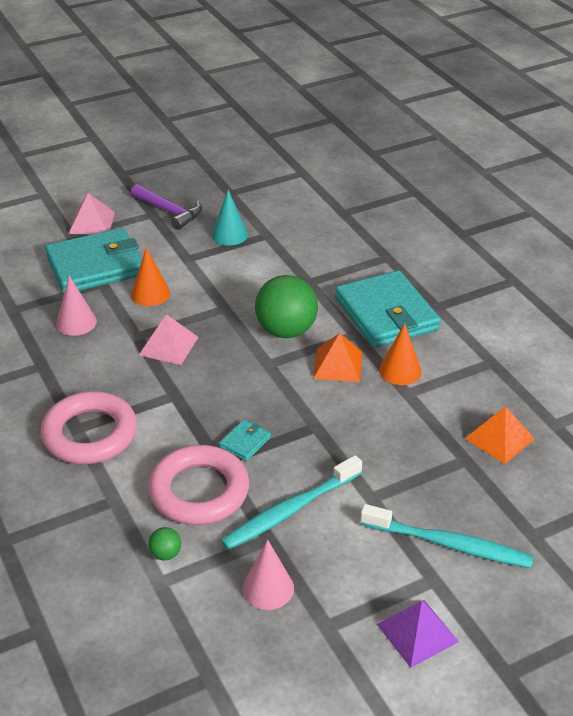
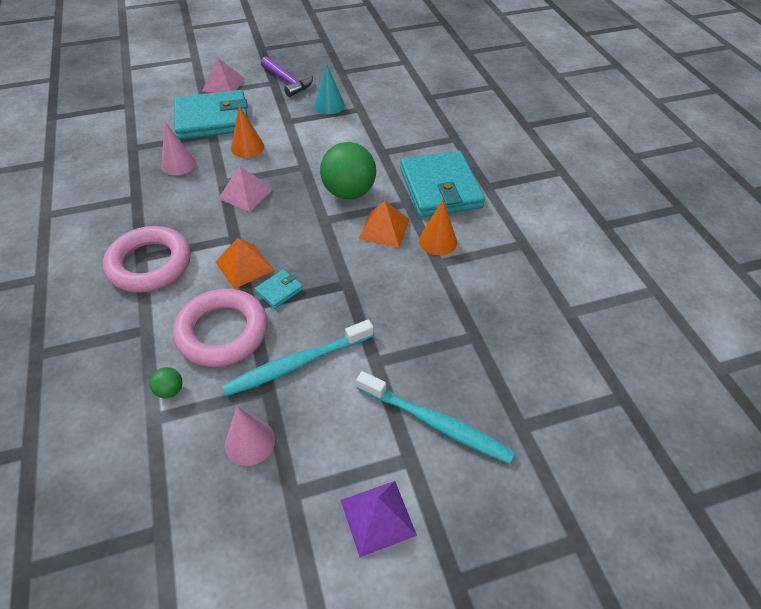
camera: 10 degrees right, 10 degrees up
(499, 438) = (512, 319): orange pyramid -> orange pyramid (244, 266)

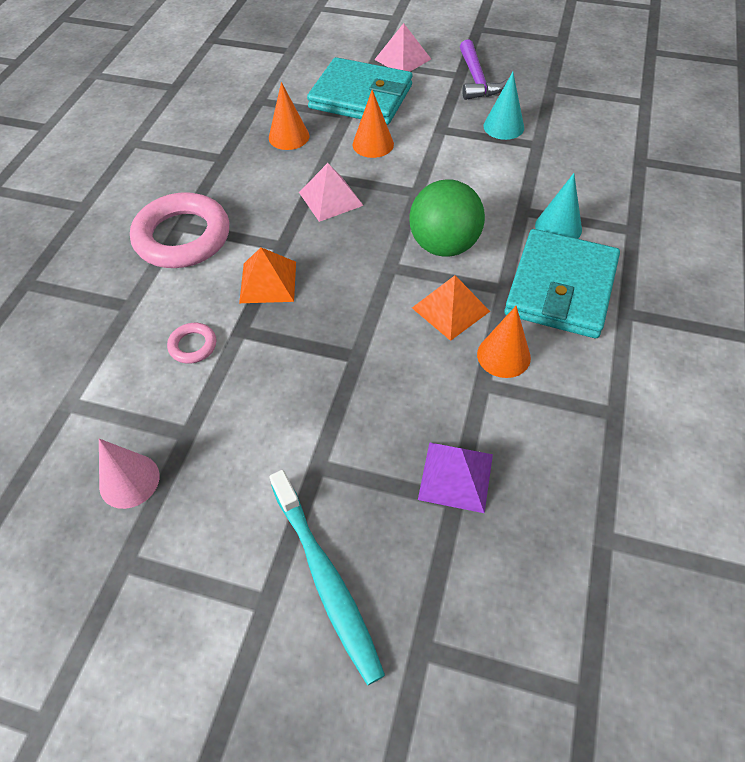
camera: 35 degrees right, 5 degrees up
(170, 390) = (102, 382): green ball -> none
(178, 164) = (289, 137): pink cone -> orange cone
(222, 332) = (193, 346): pink ring -> pink ring, size x0.44
(279, 290) = (281, 328): turquoise wallet -> none
(296, 364) = (235, 421): turquoise toothbrush -> none
(377, 517) = (183, 646): purple pyramid -> purple pyramid (455, 476)
(411, 153) = (558, 227): none -> turquoise cone

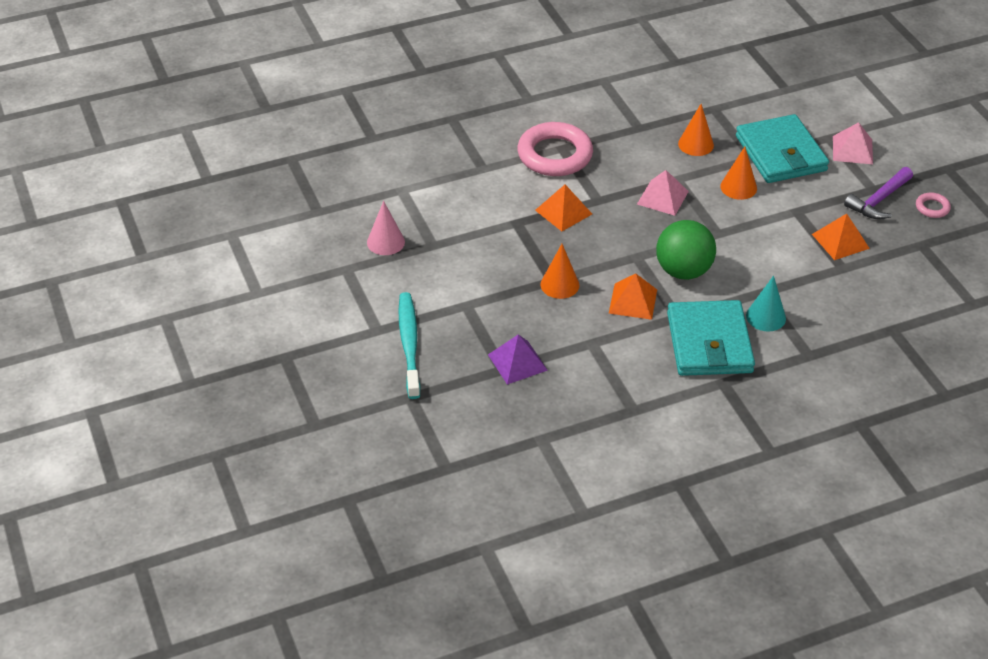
camera: 50 degrees right, 10 degrees down
(193, 346) = (486, 211): pink ring -> pink ring (932, 208)
(326, 579) = (409, 344): turquoise toothbrush -> turquoise toothbrush turned 150 degrees clockwise
(503, 126) = (840, 241): turquoise cone -> orange pyramid
(503, 356) = (623, 342): orange cone -> orange cone (559, 285)
(561, 288) = (709, 343): turquoise wallet -> turquoise wallet turned 75 degrees counterclockwise

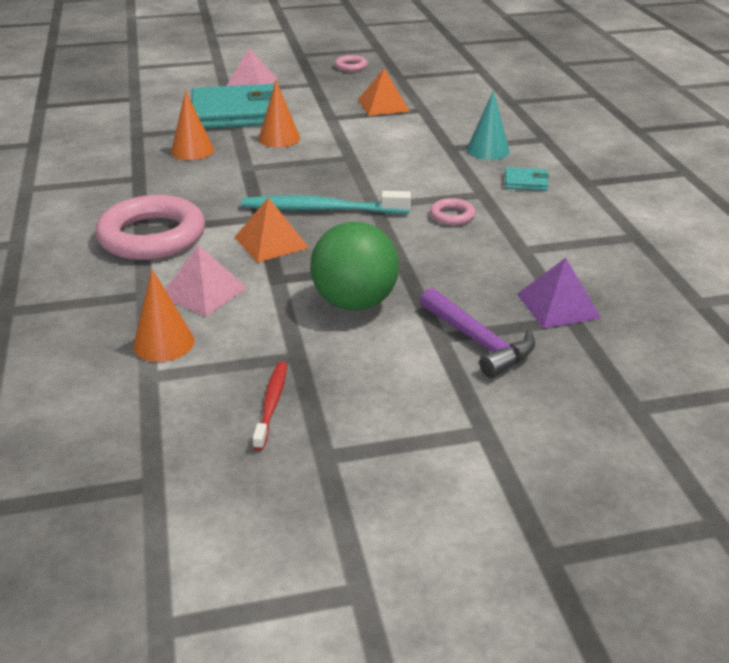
camera: 80 degrees left, 10 degrees down
(385, 242) = (271, 404): pink cone -> red toothbrush
(409, 344) = (519, 398): turquoise toothbrush -> turquoise toothbrush (321, 209)
(559, 285) = (412, 259): orange cone -> orange cone (164, 343)
(633, 301) = (452, 216): orange pyramid -> pink ring
(662, 197) = (275, 178): pink pyramid -> pink pyramid (204, 292)
(683, 271) = (407, 182): green ball -> green ball (355, 303)
(709, 343) = (525, 182): turquoise wallet -> turquoise wallet, size x0.41
(879, 200) = (331, 83): purple hammer -> purple hammer (478, 342)

